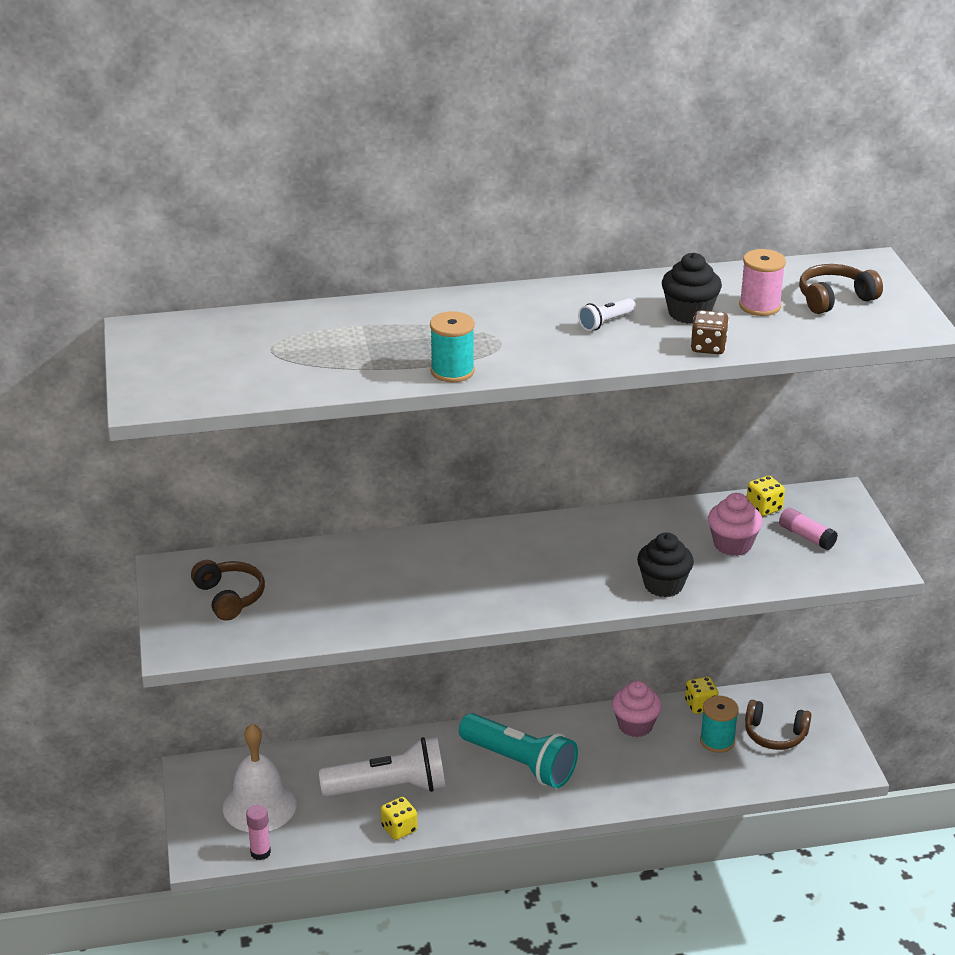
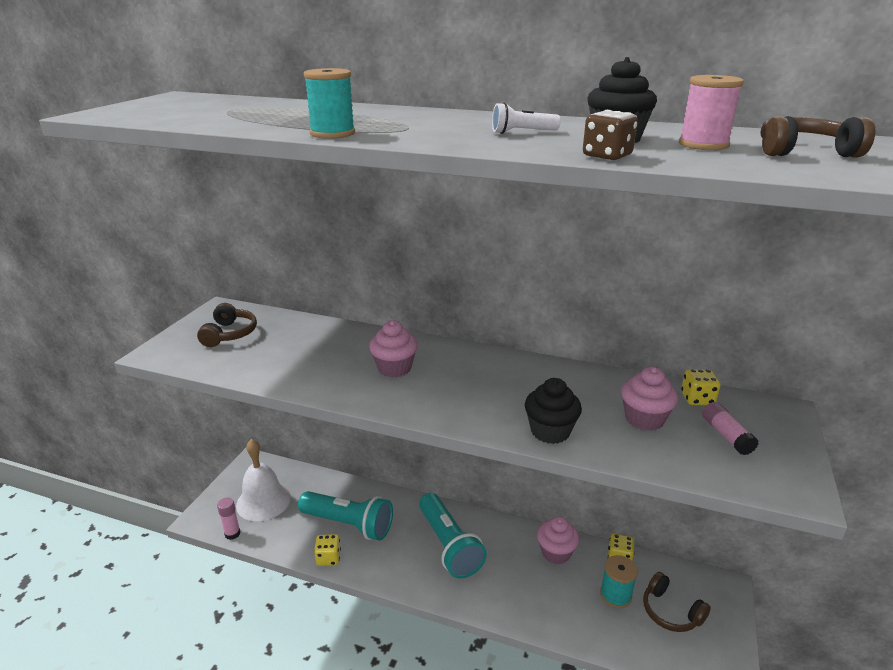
camera: 30 degrees right, 5 degrees down
(389, 788) = (349, 524): white flashlight -> turquoise flashlight
(461, 573) = (394, 368): none -> pink cupcake

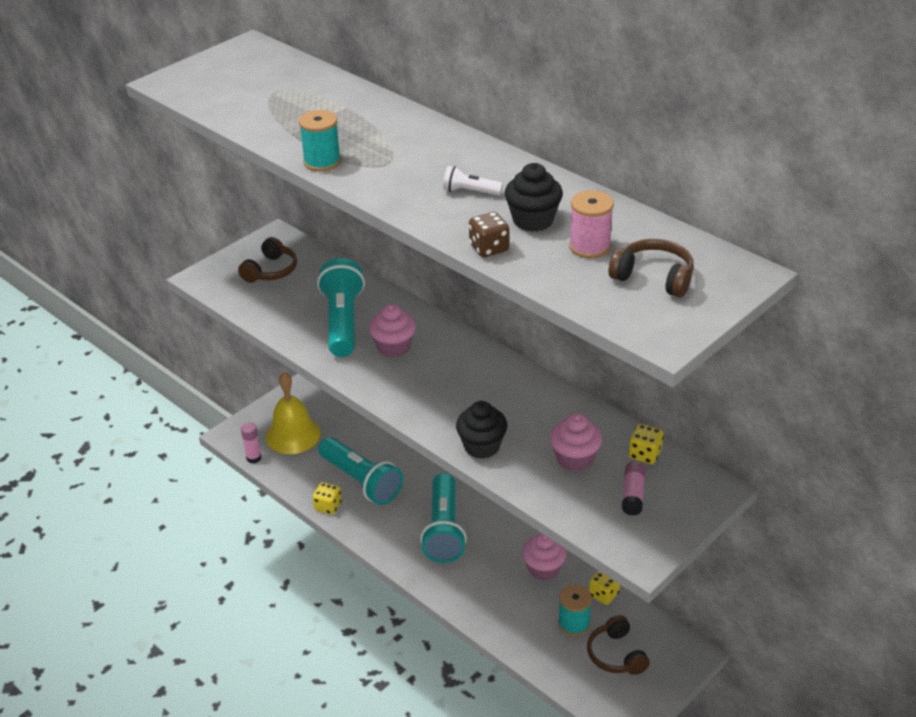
camera: 25 degrees right, 10 degrees up
(263, 501) = (293, 435): white bell -> yellow bell
(329, 359) = (342, 322): none -> turquoise flashlight

